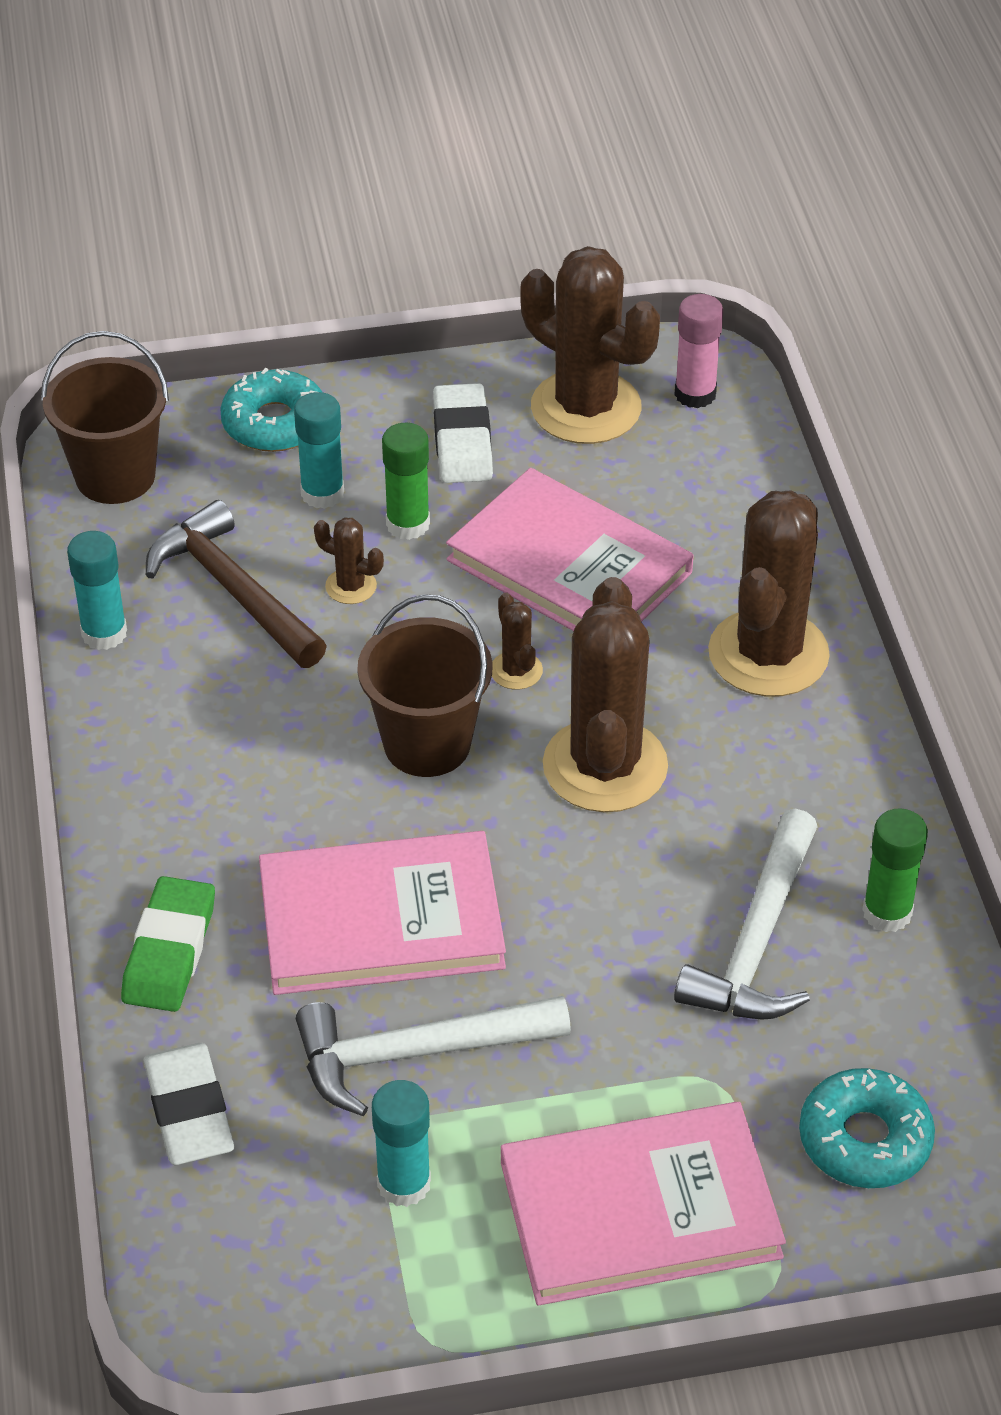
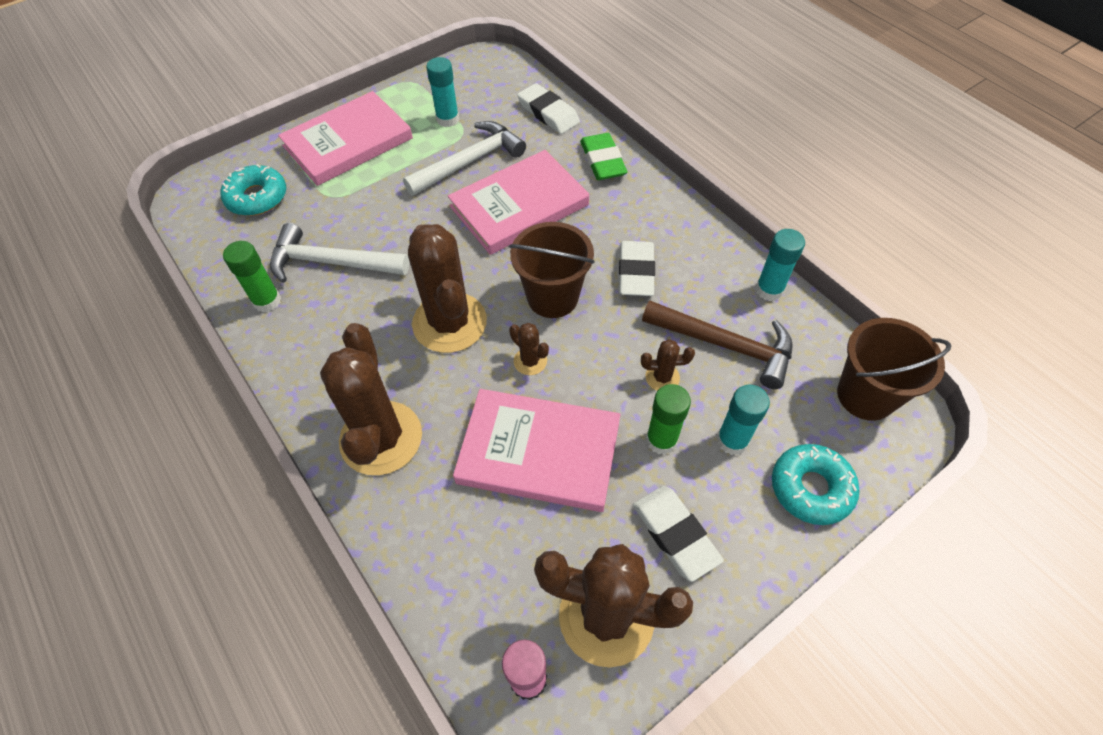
camera: 155 degrees right, 10 degrees up
(273, 732) = (636, 272): none -> white eraser
(757, 940) = (332, 263): white hammer -> white hammer turned 75 degrees counterclockwise

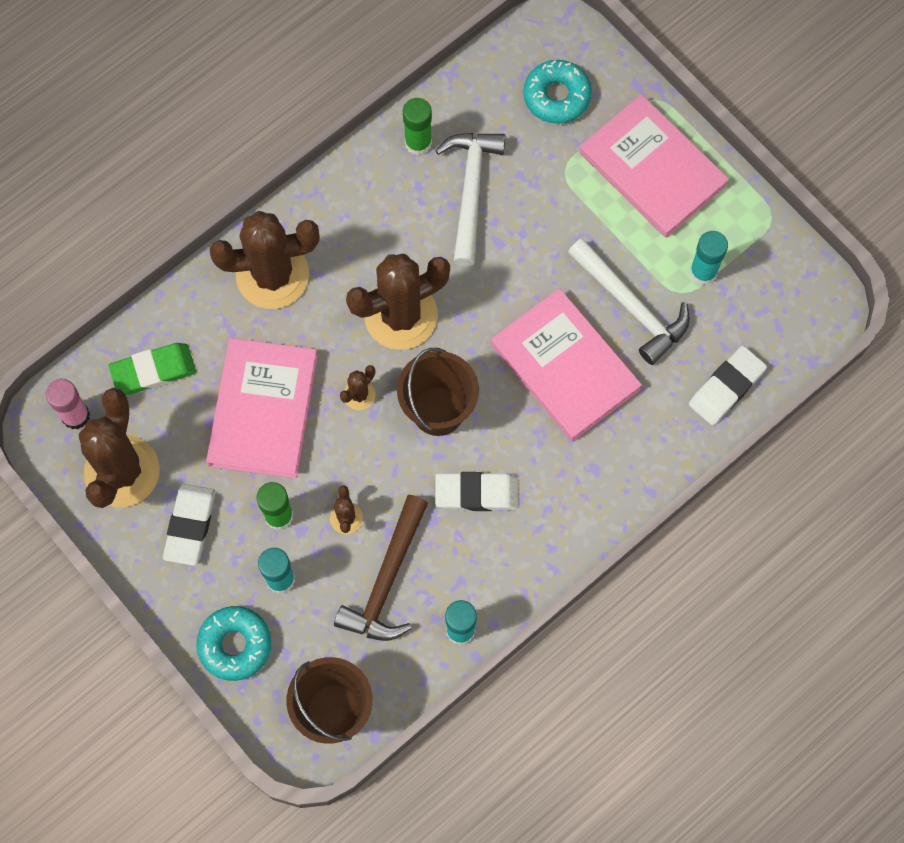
camera: 85 degrees right, 15 degrees up
(603, 161) = (645, 455): green eraser -> green eraser (153, 371)
(675, 534) = (190, 526): white eraser -> white eraser turned 45 degrees counterclockwise

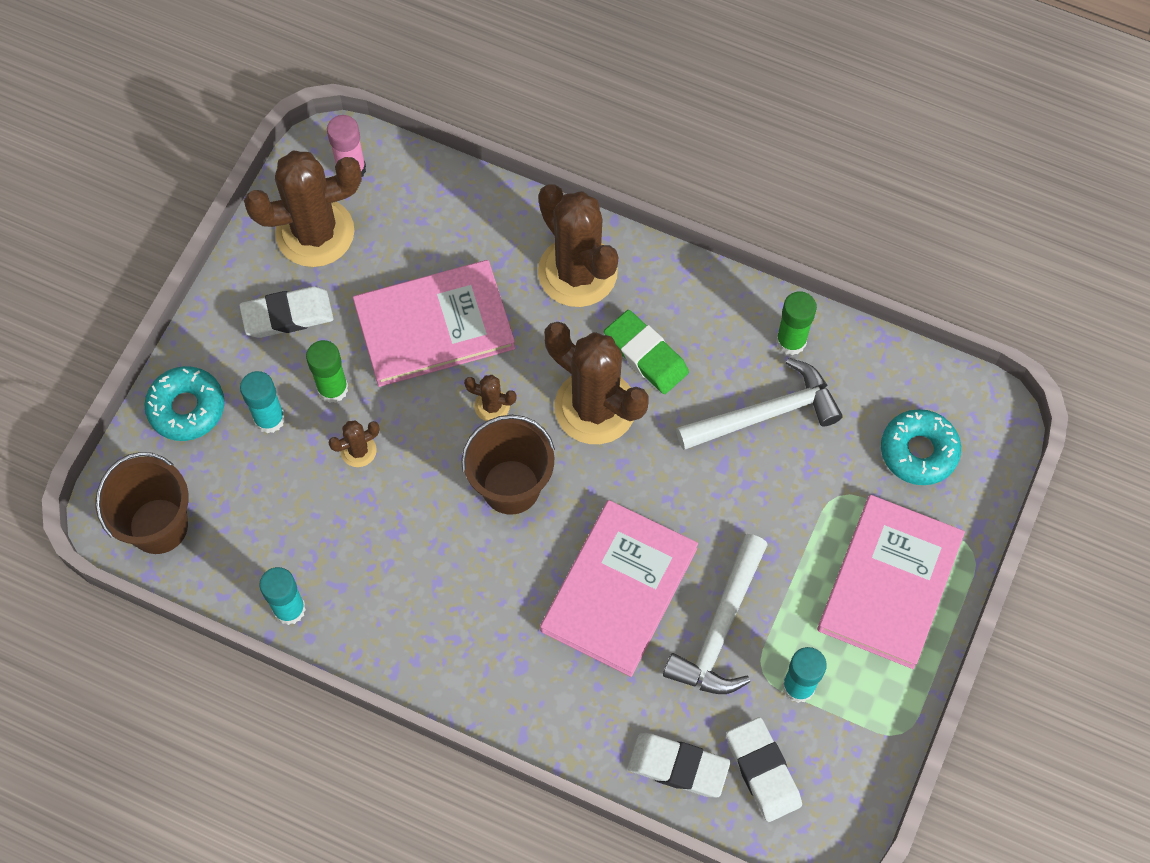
camera: 65 degrees right, 5 degrees down
(153, 371) = (427, 213): green eraser -> green eraser (645, 355)
(387, 579) = (312, 516): brown hammer -> none
(476, 493) = (440, 562): white eraser -> white eraser (763, 771)

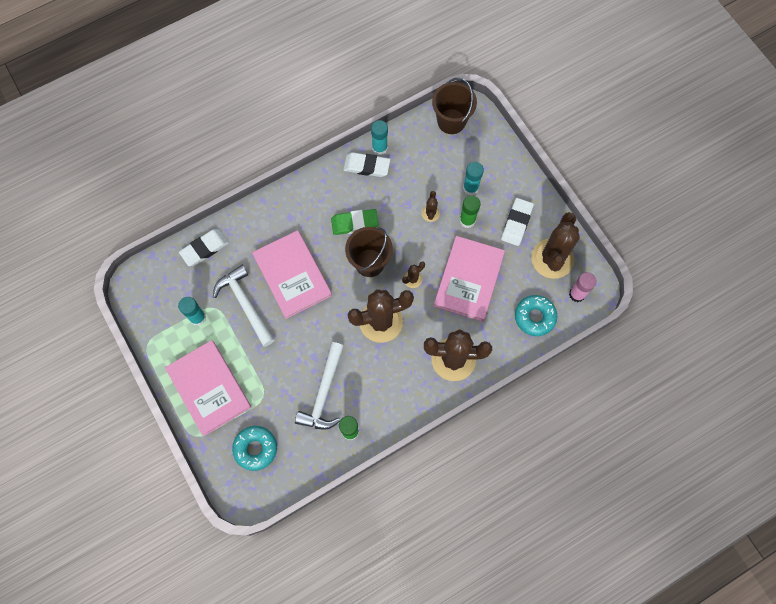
camera: 125 degrees right, 5 degrees up
(186, 408) = (498, 160): turquoise donut -> turquoise donut (534, 317)
(645, 355) = (390, 361): green eraser -> green eraser (354, 223)
(763, 771) = (177, 279): white eraser -> white eraser (366, 166)

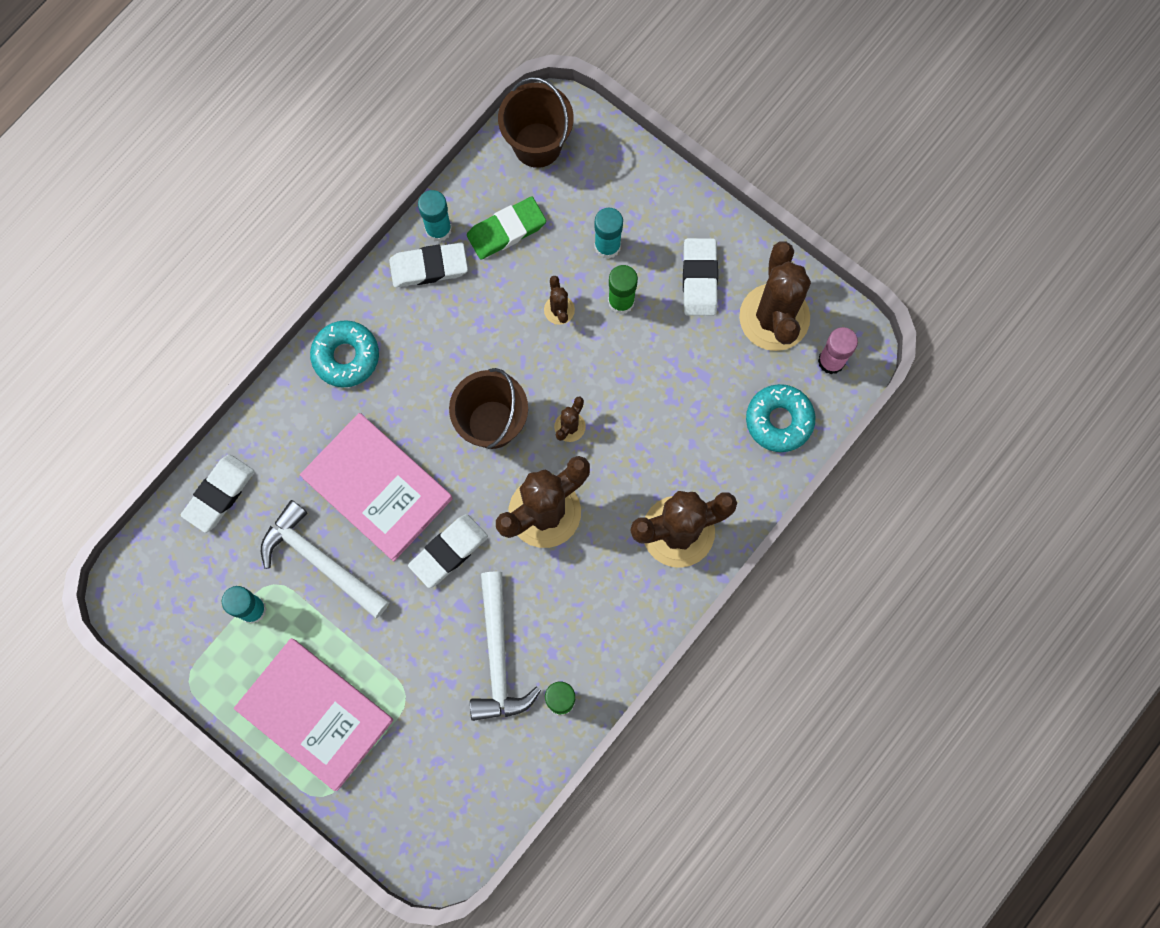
camera: 20 degrees left, 5 degrees up
(255, 448) = (425, 781): turquoise donut -> turquoise donut (346, 356)
(318, 324) = (448, 552): none -> white eraser
(354, 223) = (444, 368): green eraser -> green eraser (506, 230)
(469, 279) = (657, 397): pink book -> none

